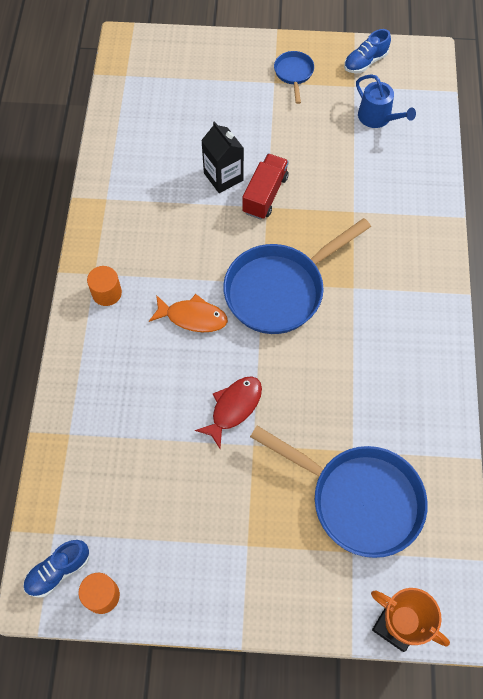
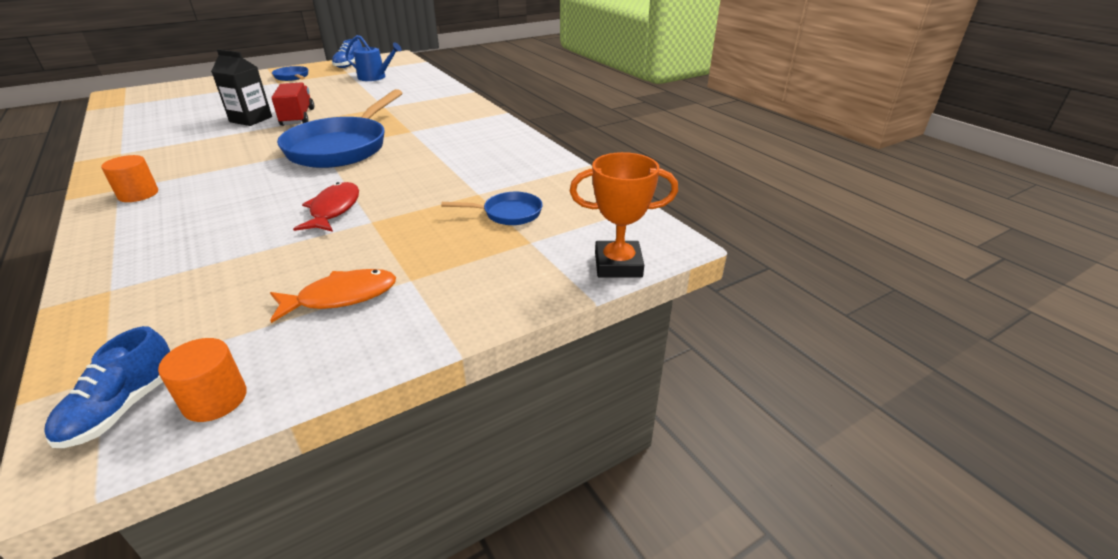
camera: 35 degrees left, 30 degrees down
(192, 317) = (255, 180): orange fish -> orange fish (341, 297)
(359, 499) = (508, 213): blue pan -> blue pan, size x0.47

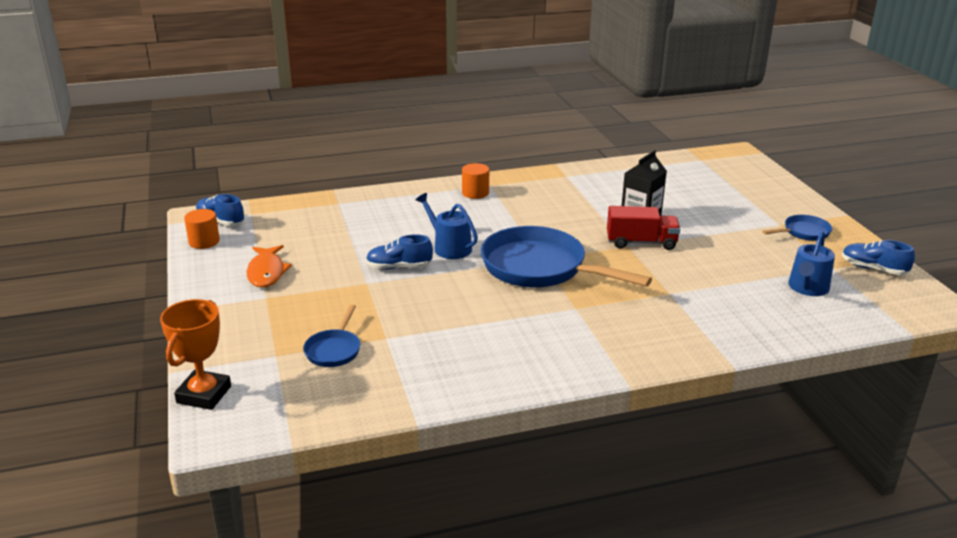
camera: 105 degrees right, 5 degrees down
(289, 190) = (449, 247): none -> blue watering can
(333, 209) = (399, 267): red fish -> blue shoe

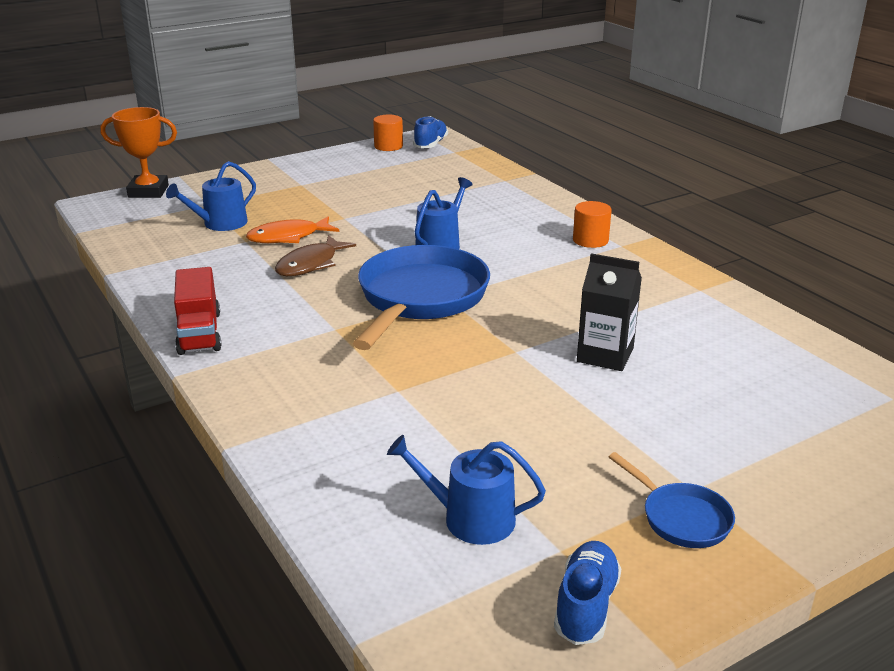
camera: 75 degrees right, 0 degrees up
(266, 272) = (345, 177): orange fish -> orange fish (288, 237)
(334, 350) = (220, 224): blue pan -> blue watering can
(399, 267) = (383, 227): blue shoe -> none
(456, 308) = (311, 264): none -> brown fish
(641, 242) = (532, 360): red truck -> red truck (199, 333)

